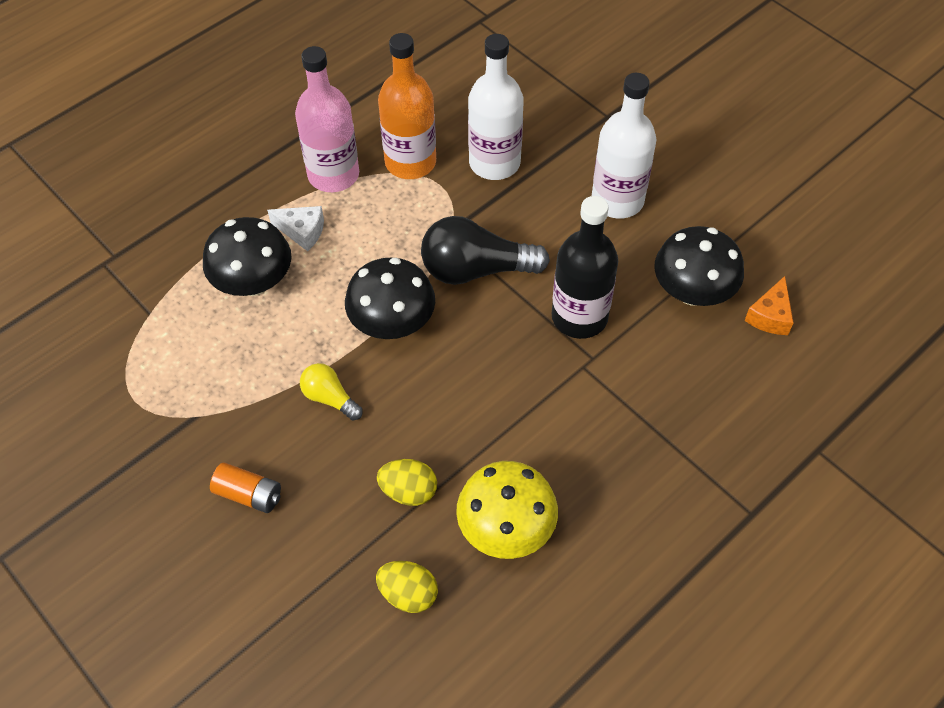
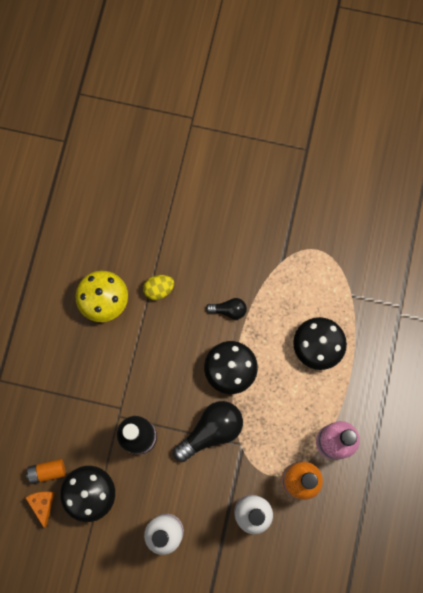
camera: 145 degrees right, 20 degrees up
(249, 494) = (227, 242): orange battery -> orange battery (47, 471)
(302, 231) = (318, 393): white cheese -> none
(330, 398) = (229, 310): yellow light bulb -> black light bulb
(408, 594) = (126, 245): yellow egg -> none

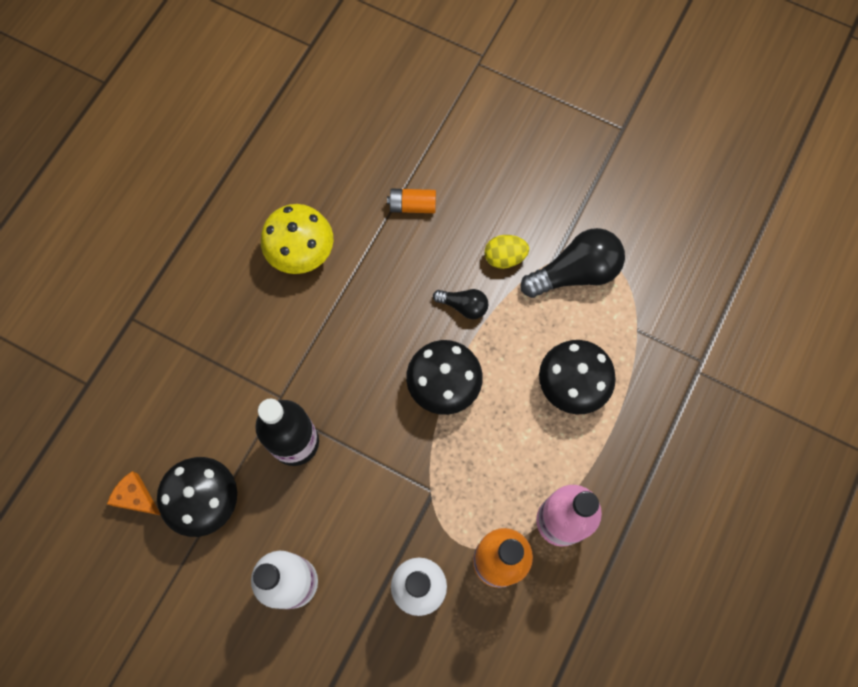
camera: 15 degrees right, 5 degrees down
(42, 504) = (136, 497): orange cheese -> orange cheese turned 60 degrees counterclockwise
(47, 471) = (156, 455): orange battery -> orange battery (412, 205)
(159, 289) = (377, 256): yellow egg -> yellow egg (504, 257)
(211, 431) = (395, 460): black light bulb -> black light bulb (575, 273)

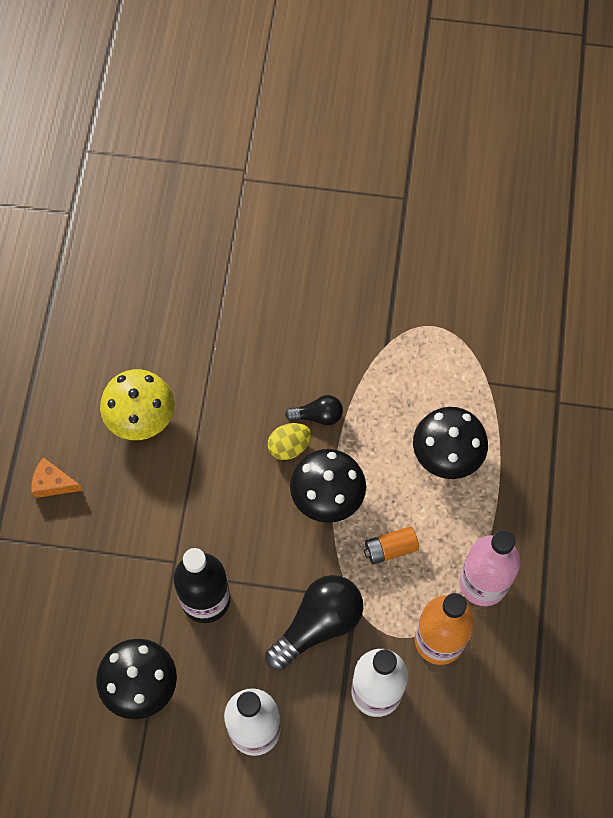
camera: 20 degrees left, 5 degrees down
(136, 497) = (70, 706): orange cheese -> orange cheese (53, 483)
(412, 205) = (232, 337): orange battery -> orange battery (390, 549)
(504, 257) = (339, 357): yellow egg -> yellow egg (289, 447)
(575, 273) = (411, 349): black light bulb -> black light bulb (318, 625)

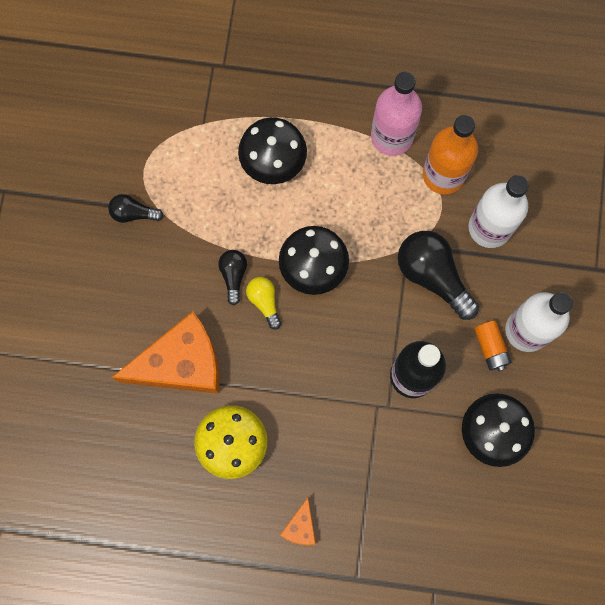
camera: 90 degrees left, 10 degrees up
(225, 367) = (181, 363): none -> orange cheese
(289, 447) = (264, 302): yellow egg -> yellow light bulb
(384, 318) = (133, 213): none -> black light bulb
(390, 549) = (362, 213): orange battery -> orange battery (490, 348)

